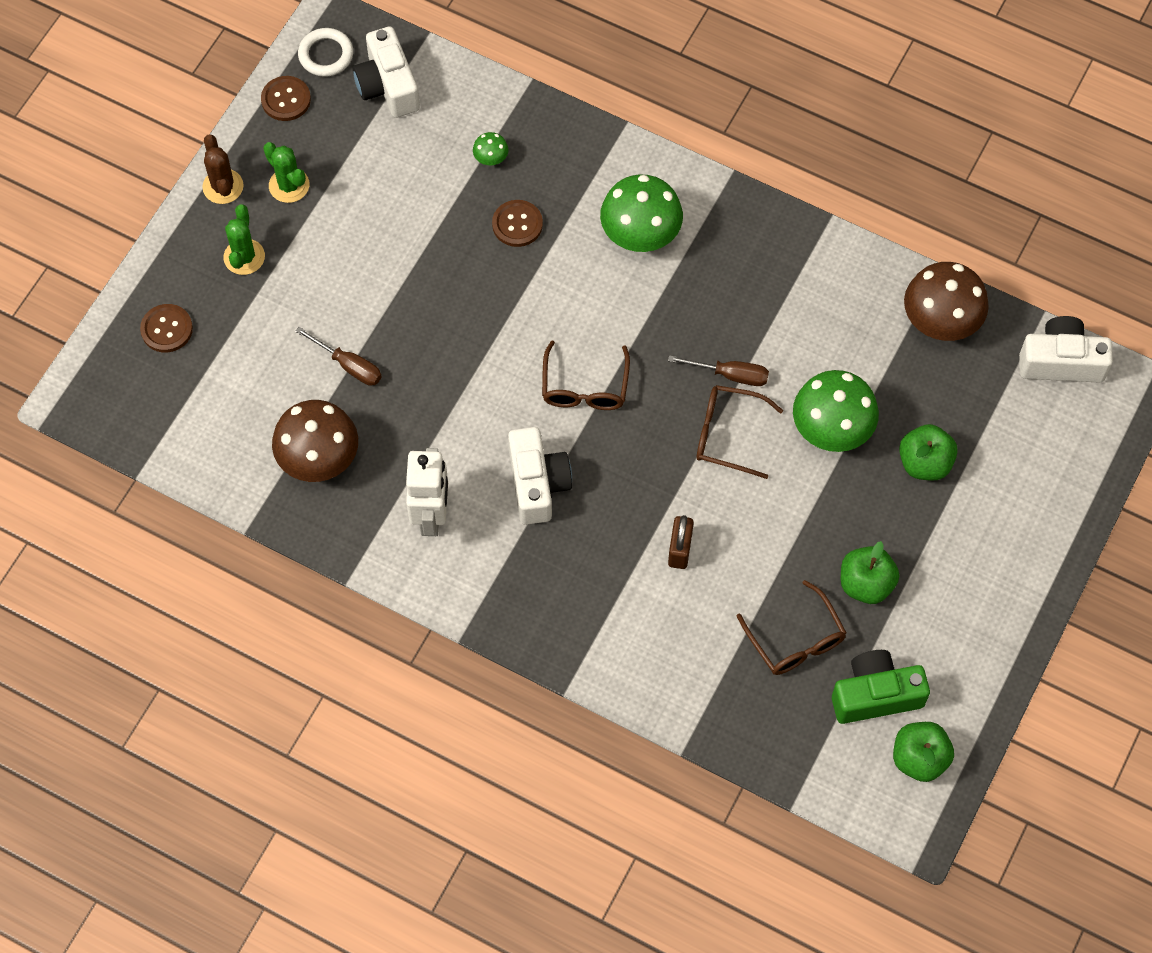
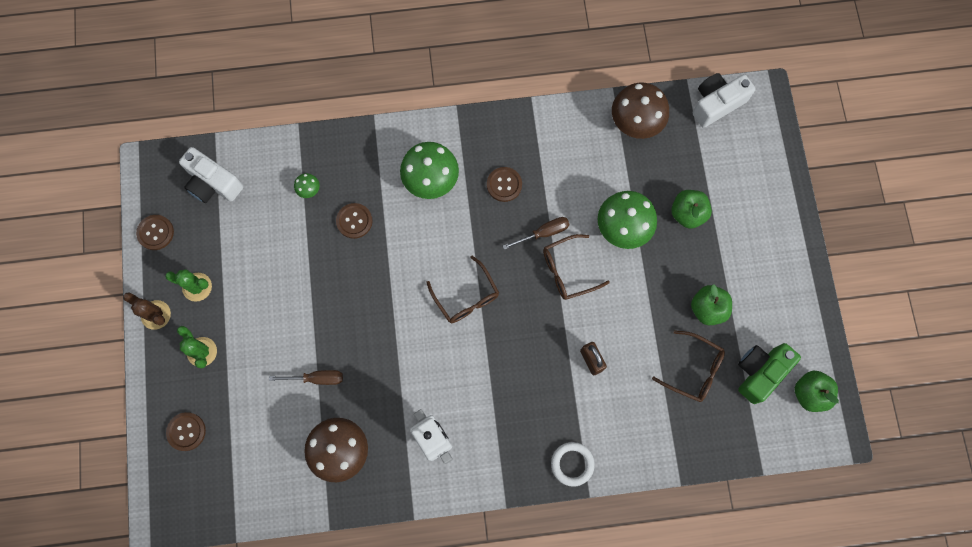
camera: 35 degrees left, 10 degrees up
(326, 55) = (160, 188): white ring -> white ring (572, 464)
(537, 484) = (482, 376): white camera -> none
(724, 292) = (504, 185): none -> brown button

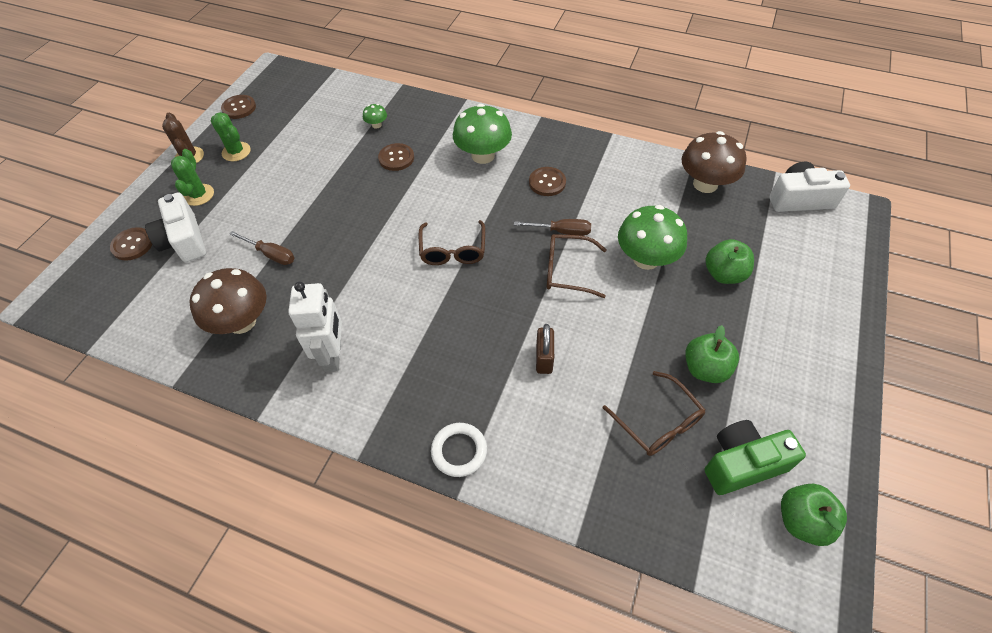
camera: 30 degrees right, 20 degrees down
(213, 183) = (307, 95): white camera -> white camera (184, 240)

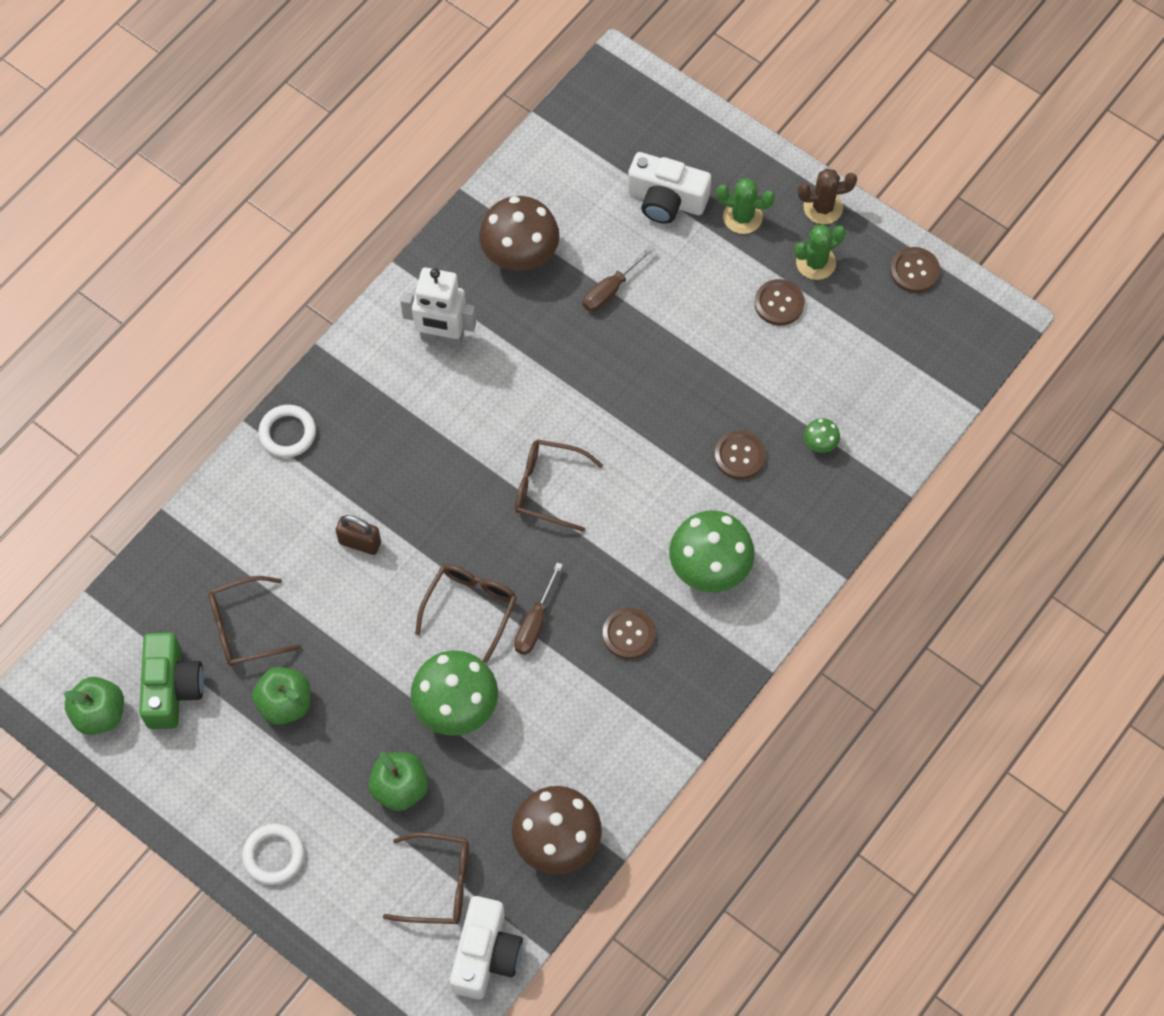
camera: 105 degrees right, 10 degrees up
(132, 245) = (677, 148): brown button -> brown button (779, 303)
(184, 240) = (666, 200): white camera -> white camera turned 150 degrees counterclockwise
(773, 235) = (438, 884): none -> brown glasses
(824, 337) = (274, 855): none -> white ring

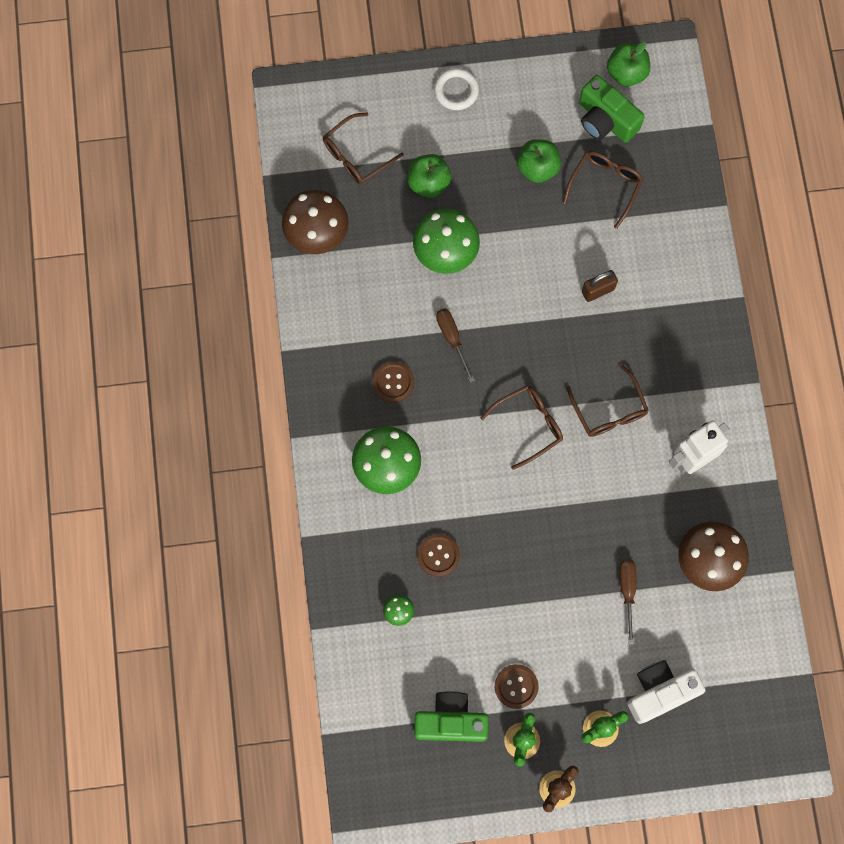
camera: 135 degrees right, 10 degrees up
(287, 433) = (710, 313): white ring -> none
(470, 608) = (496, 313): brown glasses -> brown glasses (609, 410)
(486, 954) = (295, 144): white camera -> none
(860, 326) = (450, 721): none -> green camera
(914, 271) = (454, 798): brown button -> none

